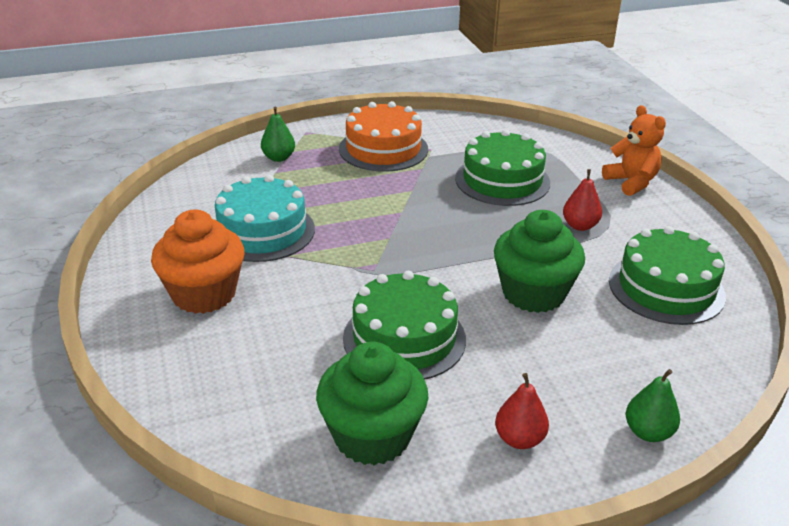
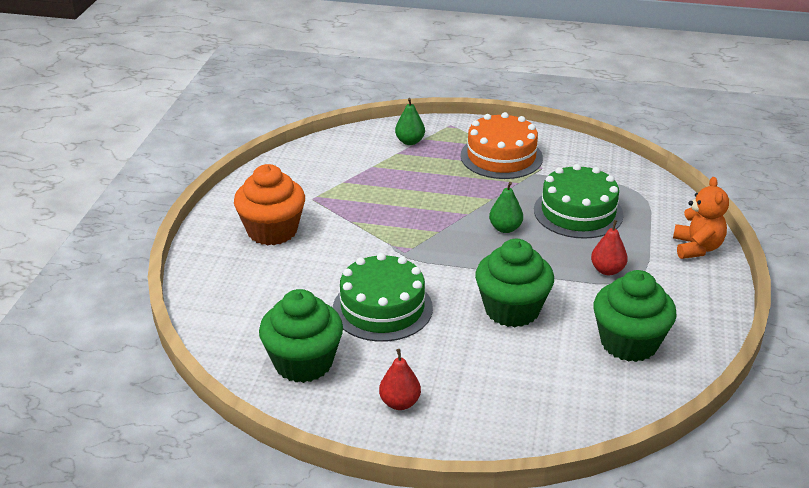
camera: 30 degrees right, 0 degrees up
(262, 231) = (349, 197): turquoise cake -> none
(648, 432) = (498, 435): green pear -> green pear (505, 228)
(666, 288) = (629, 343): green cake -> green cupcake

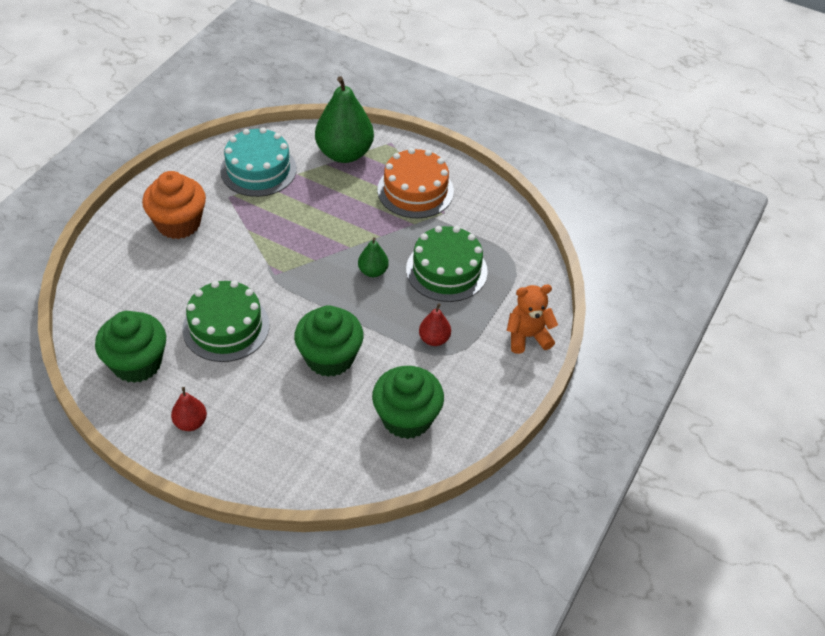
camera: 15 degrees right, 15 degrees up
(329, 171) = (258, 169): none -> turquoise cake
(410, 141) = (344, 153): green pear -> green pear, size x2.09
(696, 248) = (527, 336): orange teddy bear -> orange teddy bear turned 120 degrees counterclockwise

